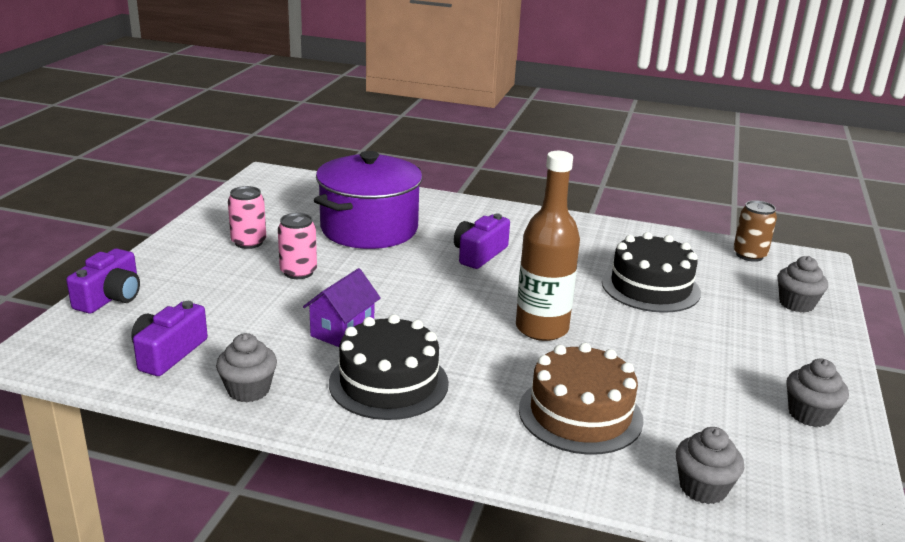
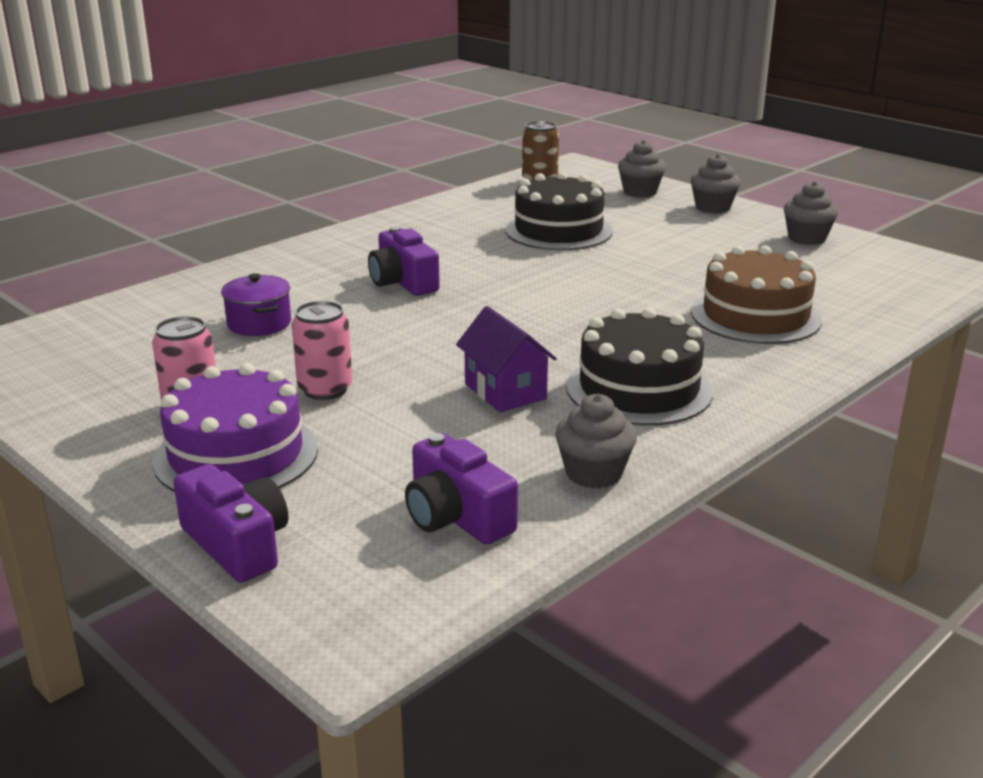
camera: 60 degrees left, 0 degrees up
(203, 270) = (236, 455): none -> purple cake
(369, 229) = (259, 323): purple pot -> purple pot, size x0.45
(542, 328) = (593, 293): brown bottle -> none
(703, 488) = (886, 301): grey cupcake -> grey cupcake (712, 207)

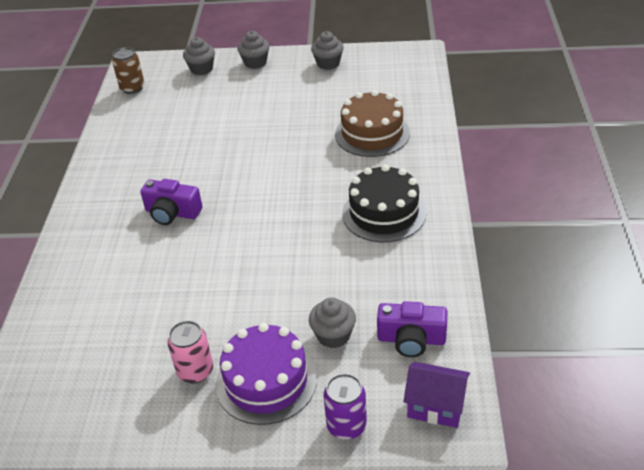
camera: 40 degrees left, 15 degrees up
(237, 544) = (346, 426): purple camera -> purple can
(259, 323) = (138, 293): purple pot -> none
(325, 389) = (245, 312): pink can -> none
(505, 391) = (330, 254): purple house -> purple house (436, 406)
(558, 231) = (200, 124): black cake -> none
(594, 473) = (430, 275): grey cupcake -> grey cupcake (333, 335)

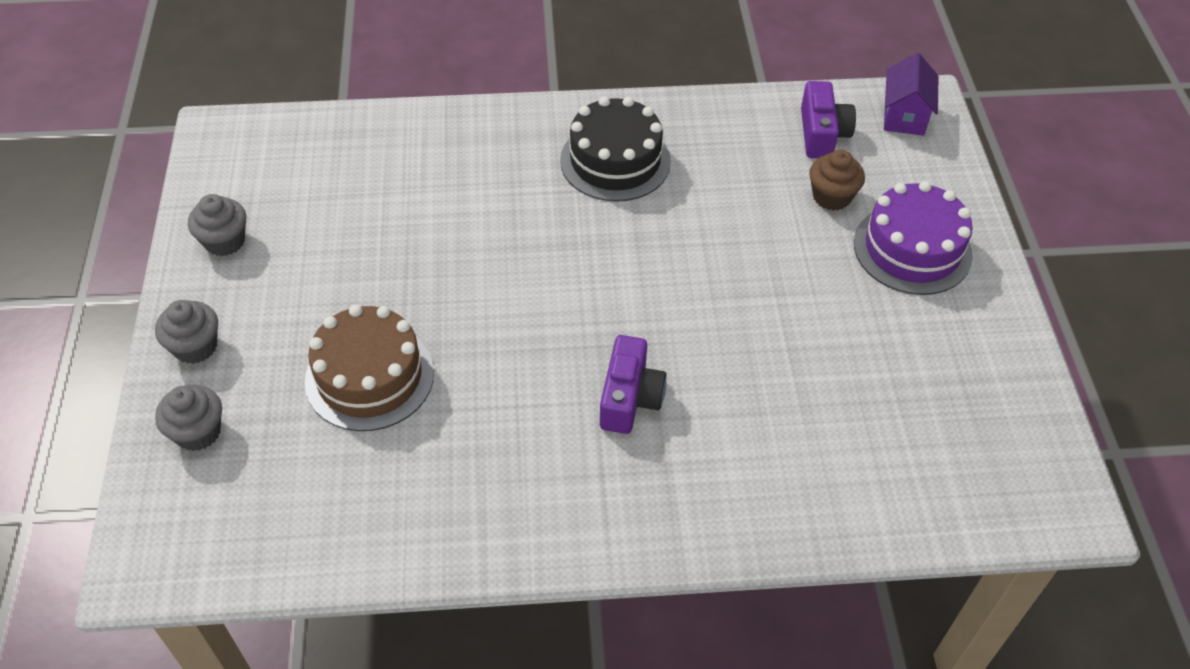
camera: 100 degrees left, 10 degrees up
(132, 88) = (246, 545): brown can -> none
(195, 371) = (917, 317): pink can -> none
(333, 335) = (831, 196): grey cupcake -> brown cupcake
(346, 426) = (948, 179): purple can -> none
(372, 134) = (437, 178): brown cake -> brown cake (369, 377)

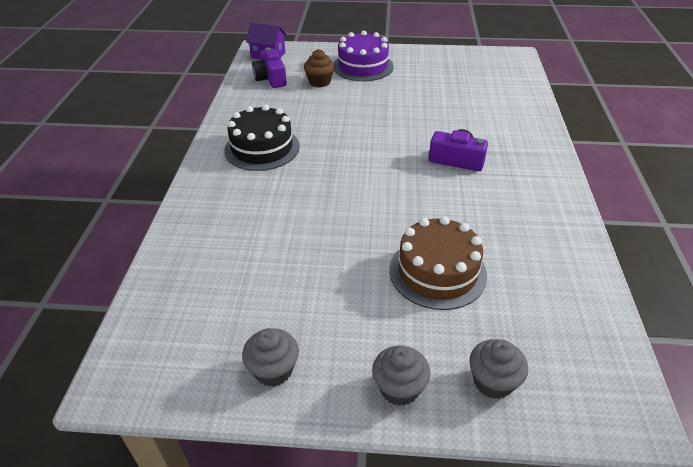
camera: 80 degrees left, 10 degrees down
(822, 134) = (270, 78): purple camera -> purple camera turned 120 degrees counterclockwise

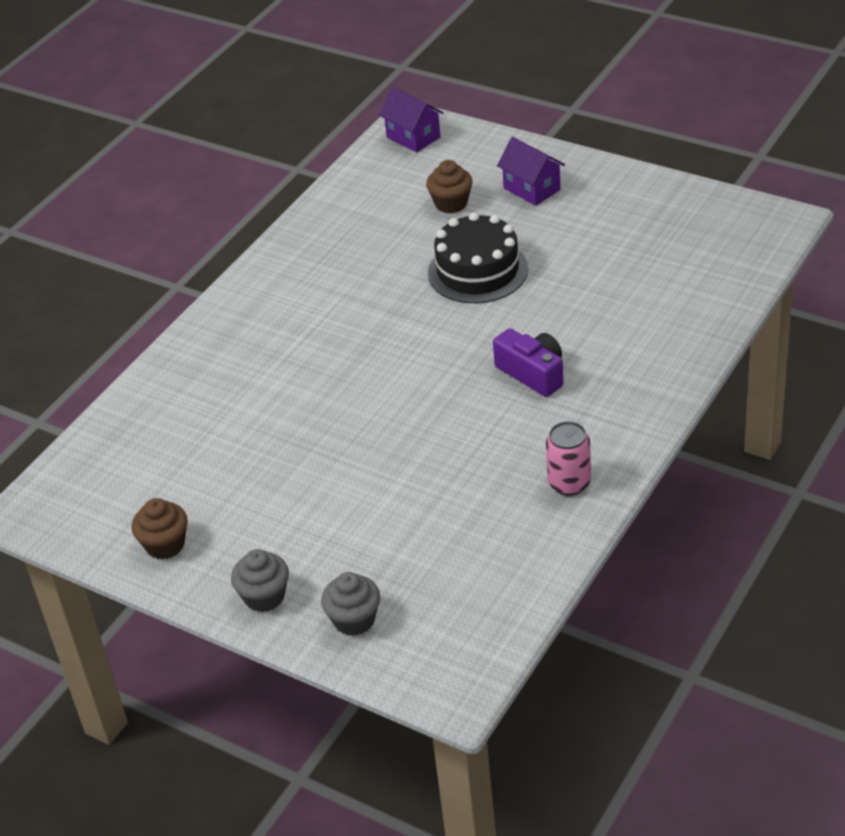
camera: 30 degrees right, 0 degrees up
(262, 148) = (308, 293): black cake -> black cake (477, 271)
(270, 78) = (389, 182): purple camera -> none
(273, 370) = (165, 545): grey cupcake -> brown cupcake
(363, 66) = (532, 189): purple cake -> purple house
(437, 272) = (390, 502): brown cake -> none
(548, 221) = (569, 483): none -> pink can

